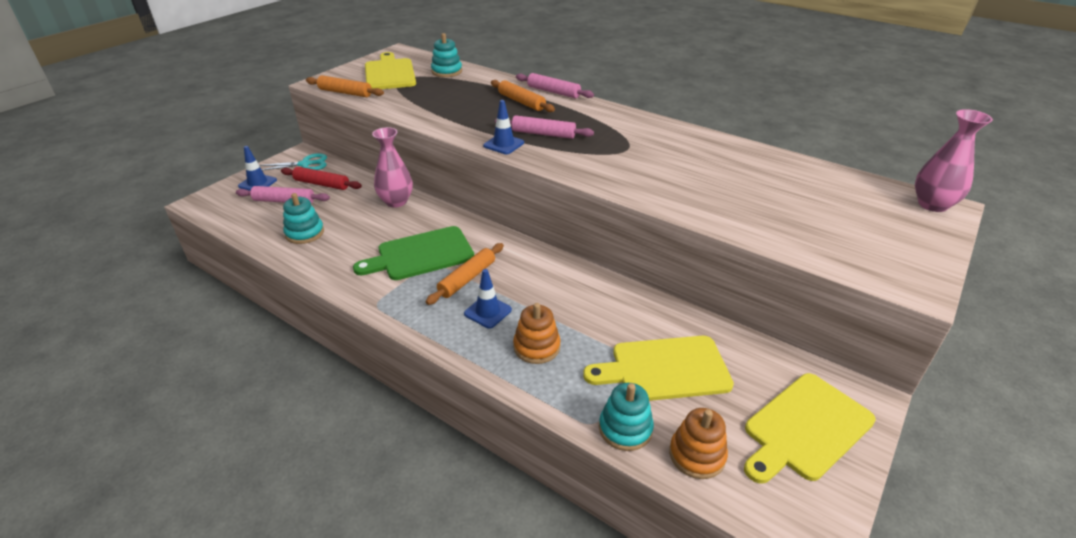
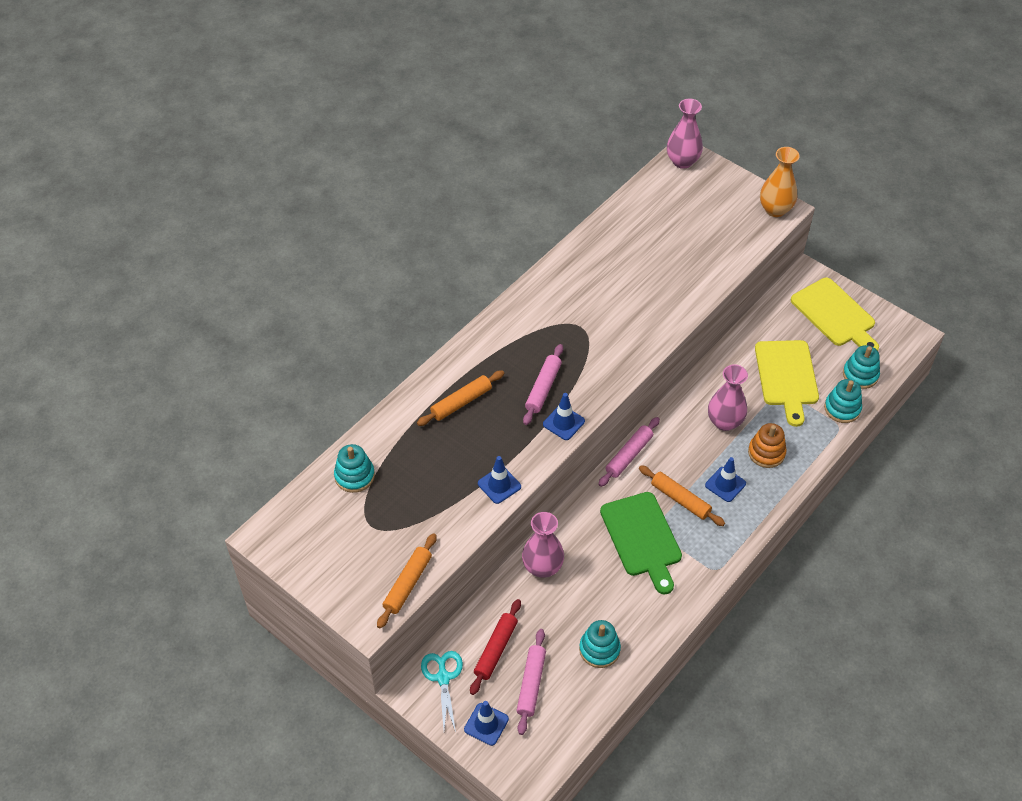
camera: 85 degrees left, 15 degrees up
(390, 73) = (349, 540): yellow cutting board -> none
(433, 120) = (499, 485): none -> blue traffic cone
(553, 92) = (437, 371): pink rolling pin -> pink rolling pin (628, 455)
(577, 311) = (724, 422): none -> pink vase
(697, 455) = (860, 375): orange stacking toy -> turquoise stacking toy
(910, 281) = (775, 209): none -> orange vase

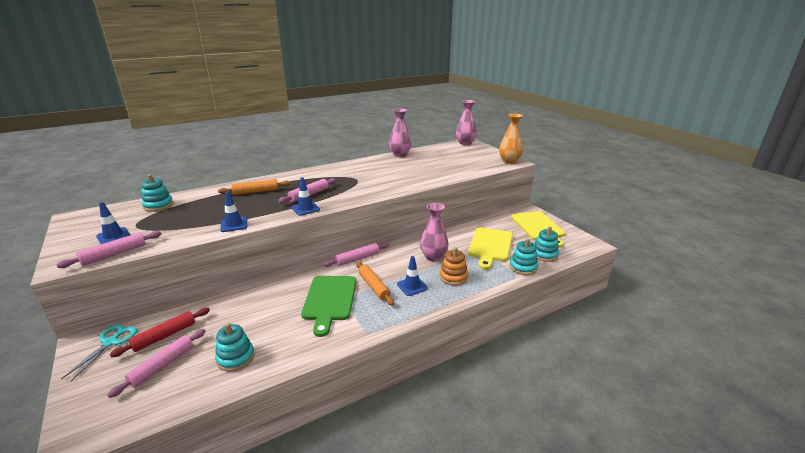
camera: 20 degrees right, 25 degrees down
(407, 584) = (114, 254): orange rolling pin -> pink rolling pin
(486, 724) = (99, 383): blue traffic cone -> blue traffic cone (113, 236)
(542, 567) = (247, 298): pink vase -> pink vase (400, 154)

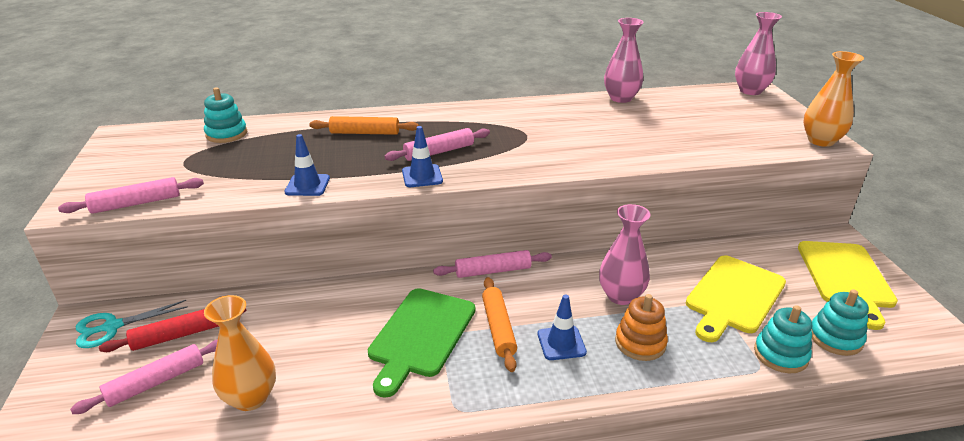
camera: 20 degrees right, 5 degrees up
(110, 342) = (112, 327): turquoise scissors -> turquoise scissors turned 150 degrees counterclockwise
(113, 236) = (149, 174): blue traffic cone -> none
(236, 358) = (250, 398): turquoise stacking toy -> orange vase

